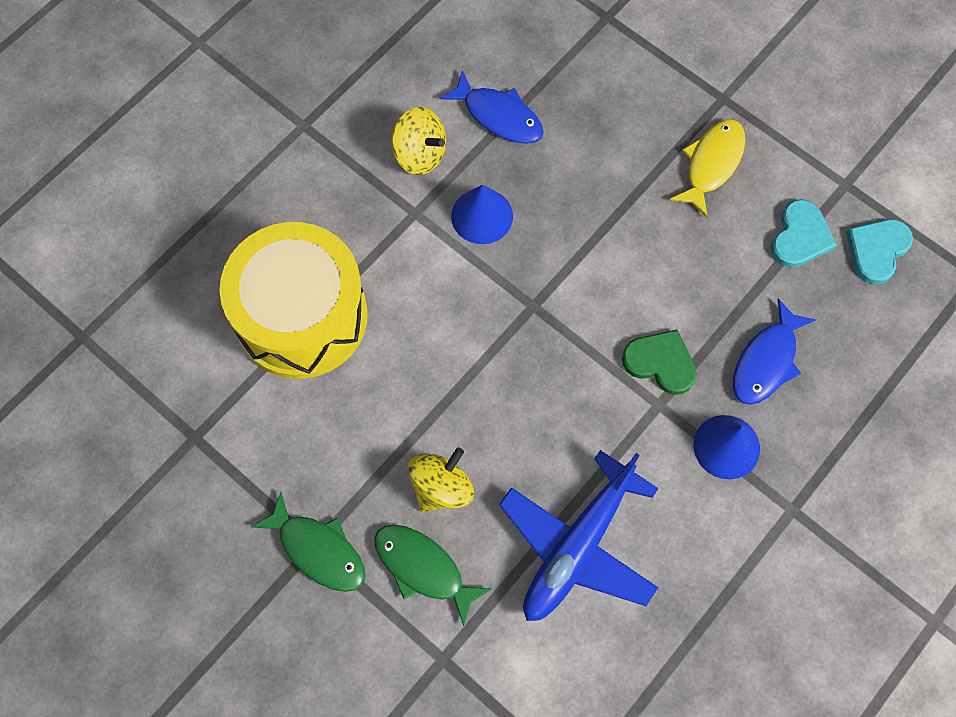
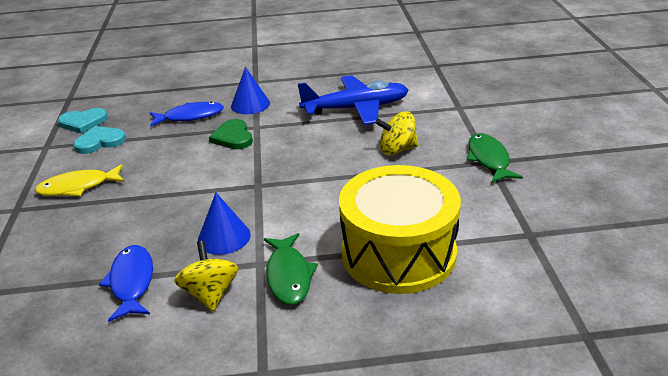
camera: 135 degrees left, 35 degrees down
(423, 568) = (438, 132): green fish -> green fish (289, 275)

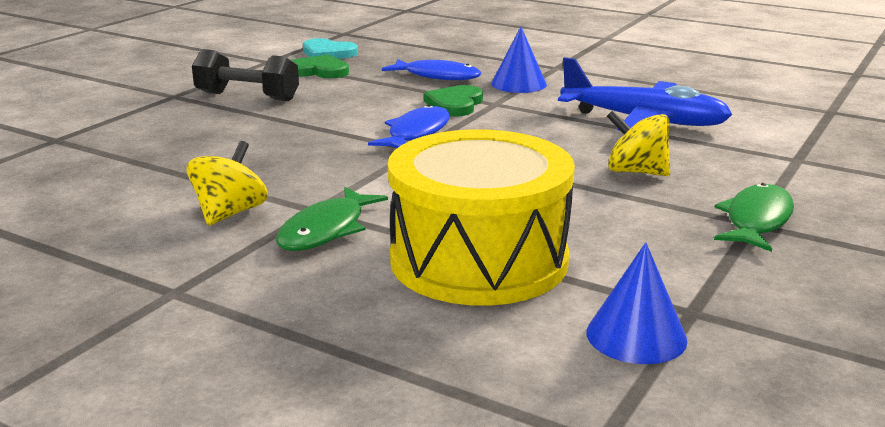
camera: 35 degrees right, 10 degrees down
(78, 187) = (247, 97): yellow fish -> black dumbbell
(100, 142) = (319, 71): turquoise heart -> green heart
(132, 282) = (179, 178): blue fish -> blue fish (416, 133)
(224, 237) = (314, 177): blue cone -> blue cone (636, 336)

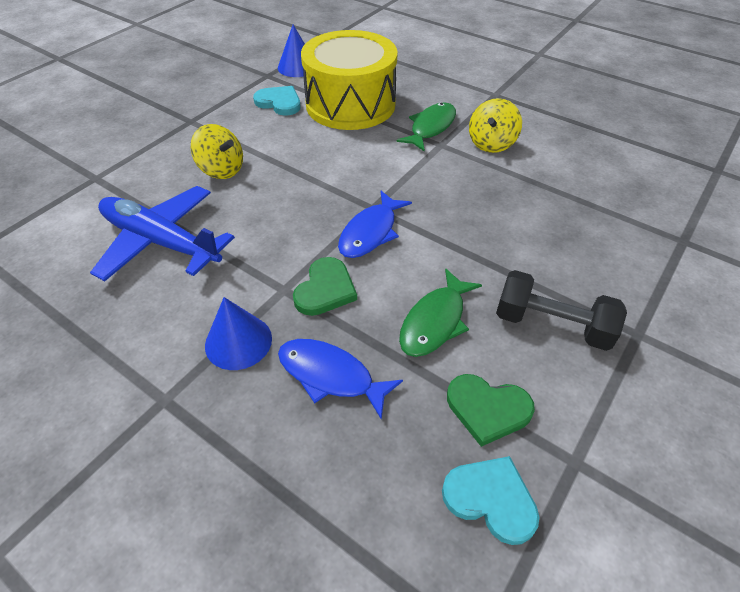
camera: 175 degrees left, 25 degrees up
(620, 257) = (279, 103): none -> turquoise heart
(756, 220) = (186, 122): green fish -> green fish (435, 321)

